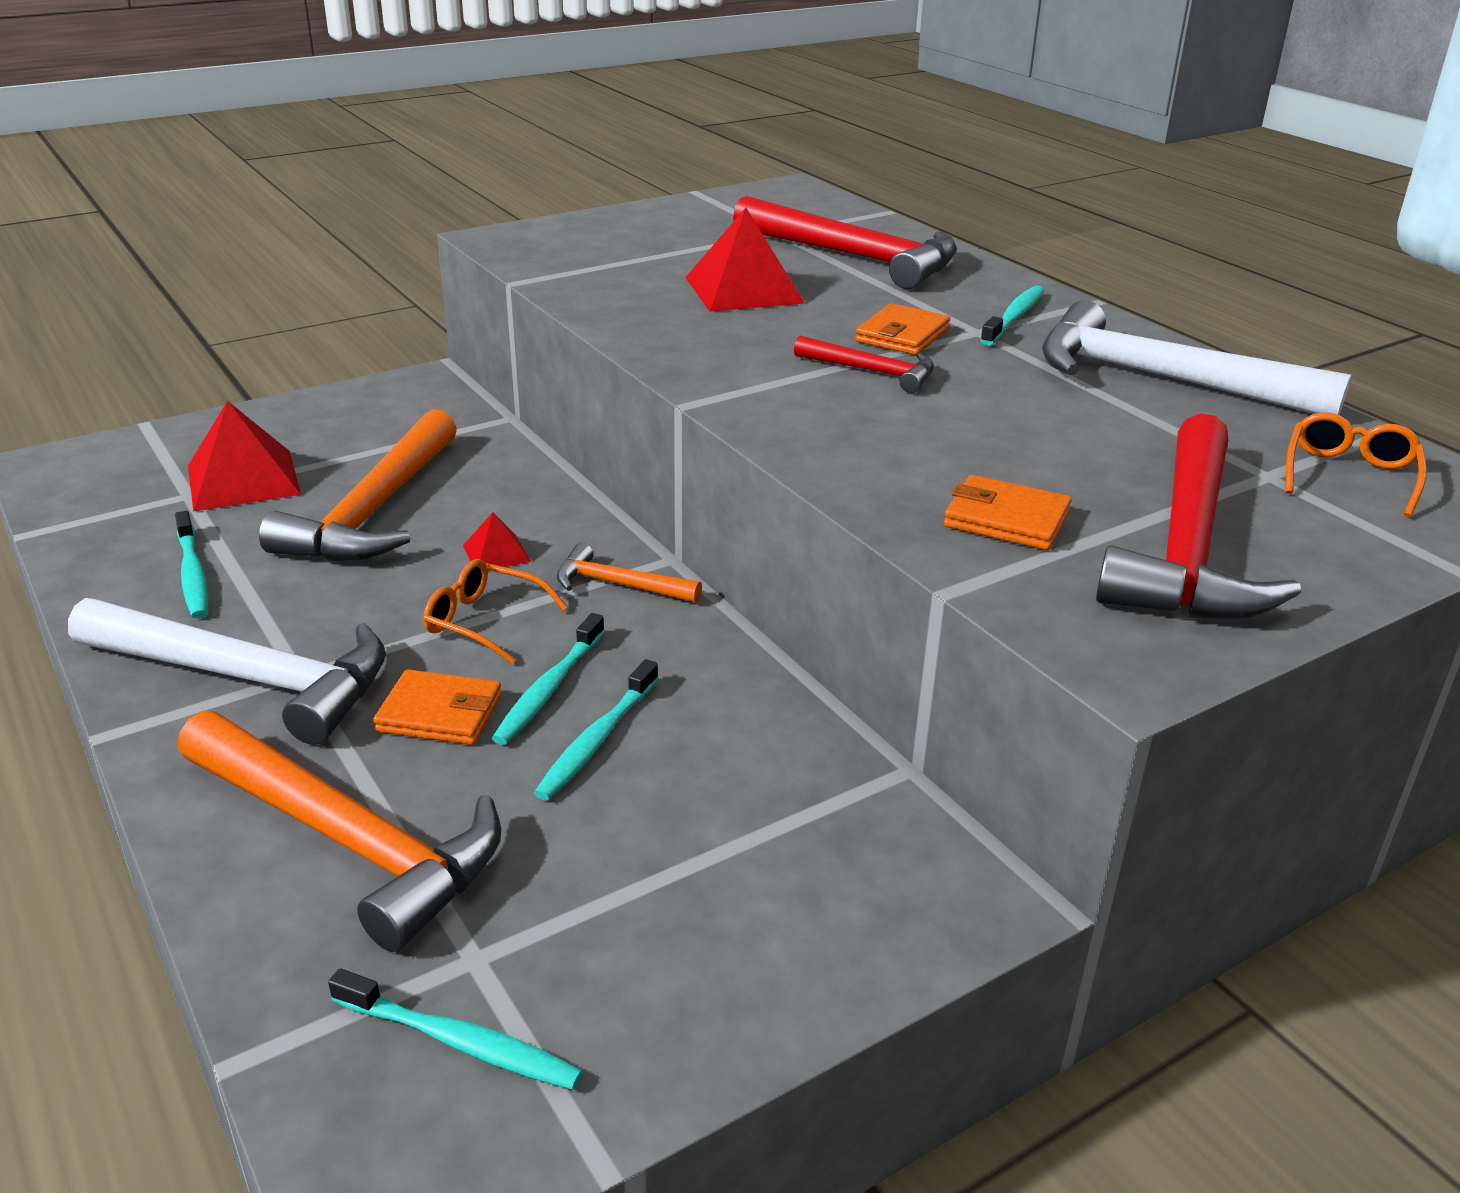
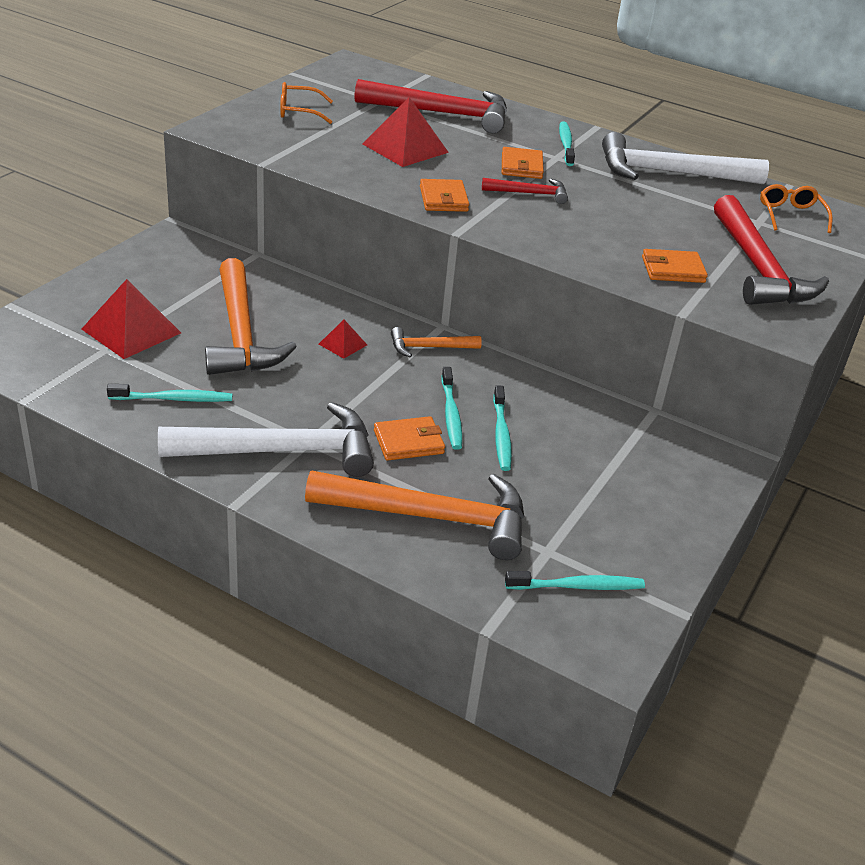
camera: 30 degrees left, 5 degrees up
(193, 574) = (174, 399): turquoise toothbrush -> turquoise toothbrush turned 45 degrees counterclockwise
(484, 621) = (378, 386): orange glasses -> orange glasses (298, 111)
(720, 359) = (443, 199): none -> orange wallet

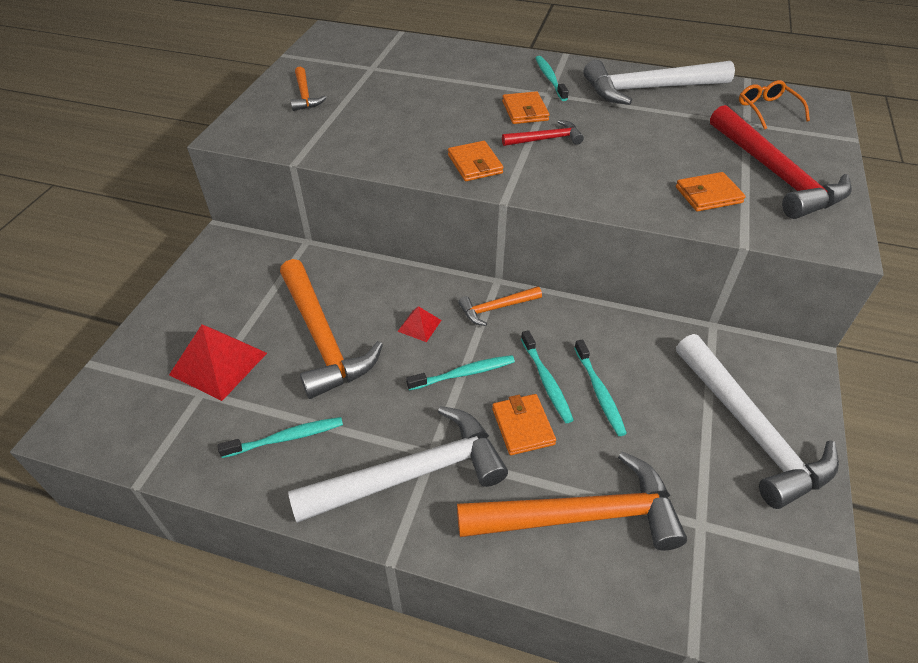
camera: 10 degrees left, 10 degrees up
(298, 111) = (305, 95): orange glasses -> orange hammer
(405, 148) = (416, 114): red pyramid -> none
(408, 442) = (523, 426): orange wallet -> orange wallet turned 75 degrees counterclockwise
(442, 113) = (431, 69): red hammer -> none
(578, 586) = (747, 561): turquoise toothbrush -> turquoise toothbrush (464, 373)
(643, 497) = (751, 430): none -> white hammer

